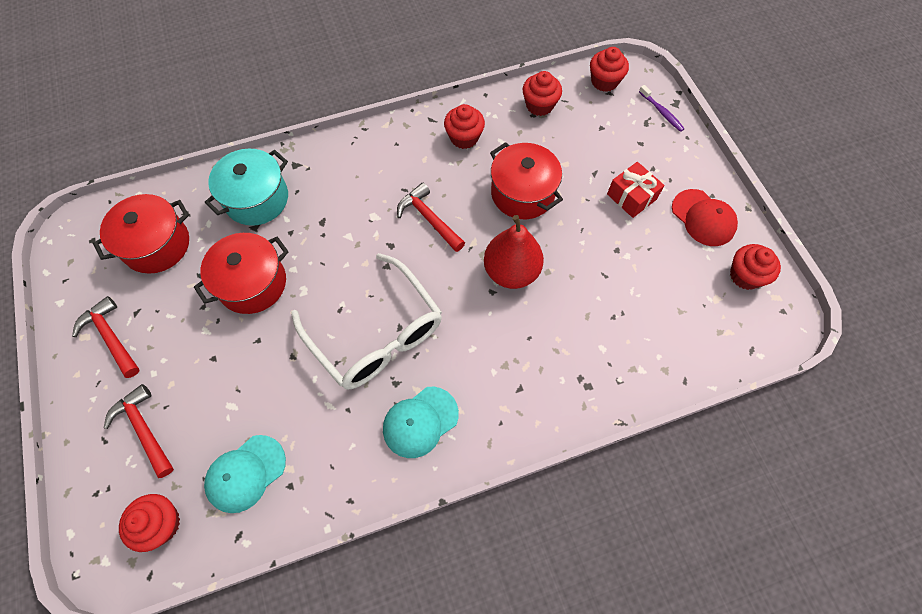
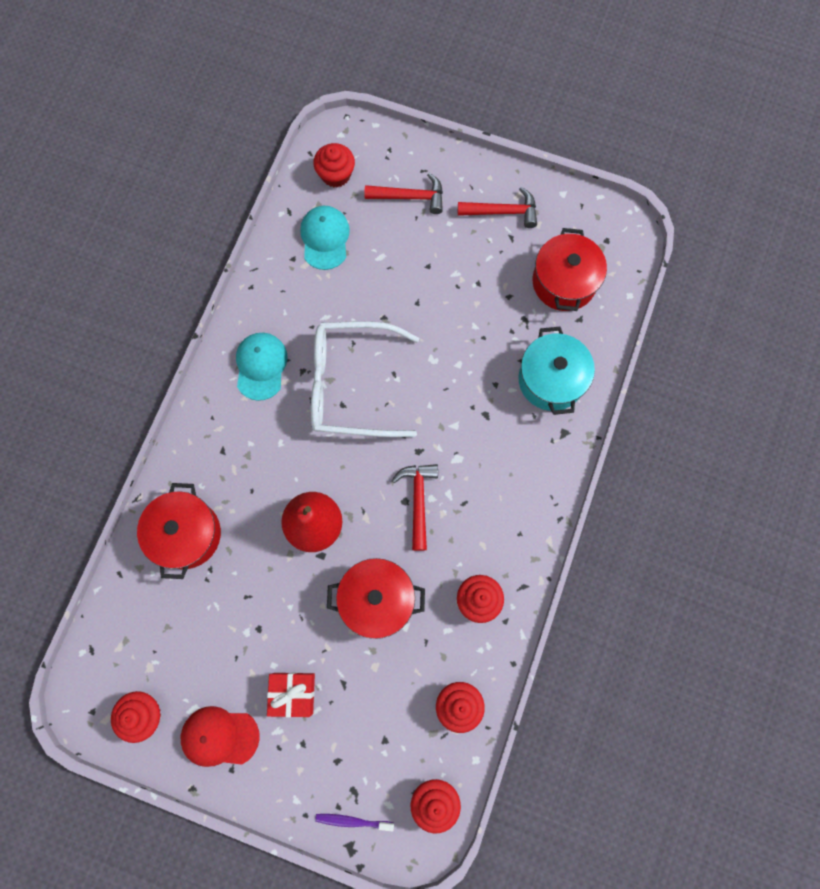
camera: 130 degrees right, 10 degrees up
(252, 283) = (469, 328): red pot -> red pot (186, 534)
(429, 218) = (418, 500): red hammer -> red hammer turned 90 degrees counterclockwise

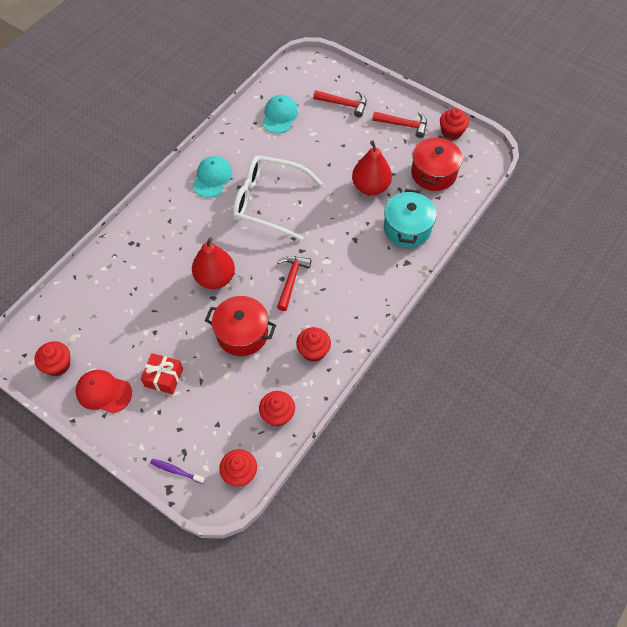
camera: 15 degrees right, 15 degrees down
(186, 534) = (127, 263): red pot -> none
(336, 175) = (299, 83): red cupcake -> red cupcake (451, 132)
(484, 325) = (370, 187): none -> red pear

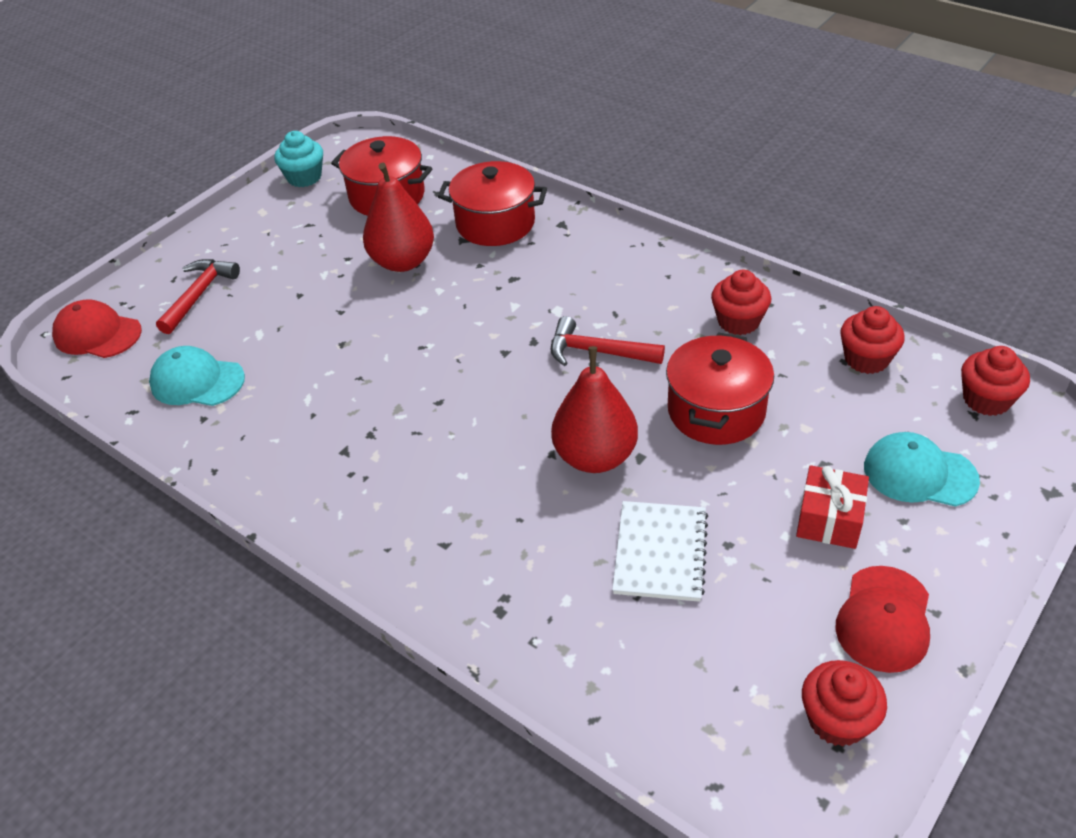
camera: 85 degrees left, 15 degrees down
(153, 303) = (660, 552): none -> white notebook
(176, 471) = (1013, 484): purple toothbrush -> none
(212, 178) = (339, 478): turquoise cap -> turquoise cap (919, 474)
(269, 202) = (416, 388): white glasses -> none
(315, 72) = (97, 334): none -> red cap
(404, 125) = (273, 225): red hammer -> none
(407, 228) = (495, 223): turquoise pot -> red pot
(451, 132) = (304, 177): red cupcake -> turquoise cupcake

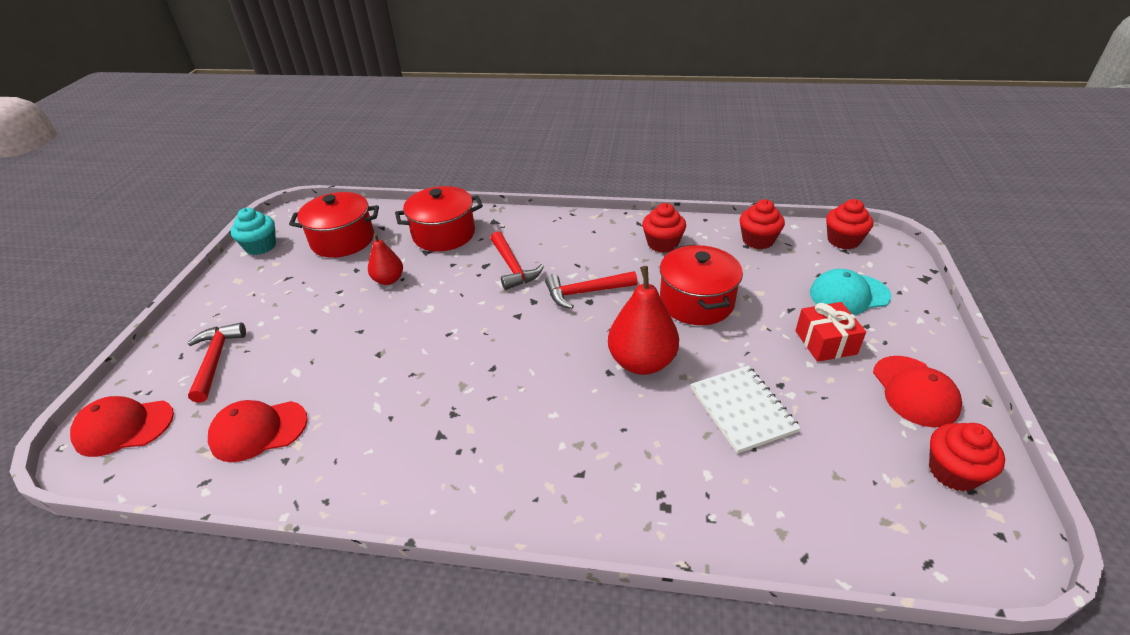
camera: 30 degrees left, 5 degrees down
(197, 381) = (258, 431): turquoise cap -> red cap
(403, 262) = (388, 280): red pear -> red pear, size x0.59
(540, 292) = (513, 267): none -> red hammer

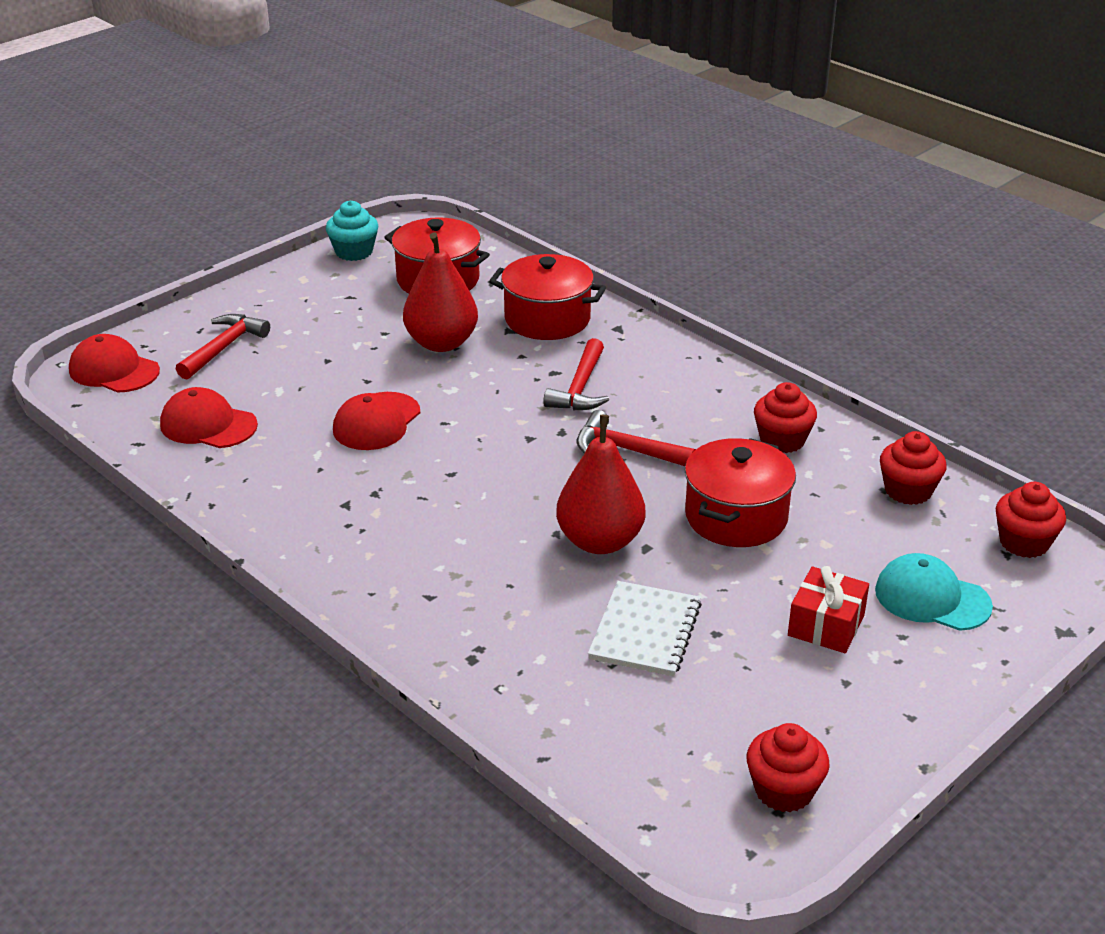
camera: 35 degrees right, 5 degrees down
(388, 280) = (441, 343): red pear -> red pear, size x1.71
(915, 391) = (856, 715): red cap -> red cap (376, 422)

